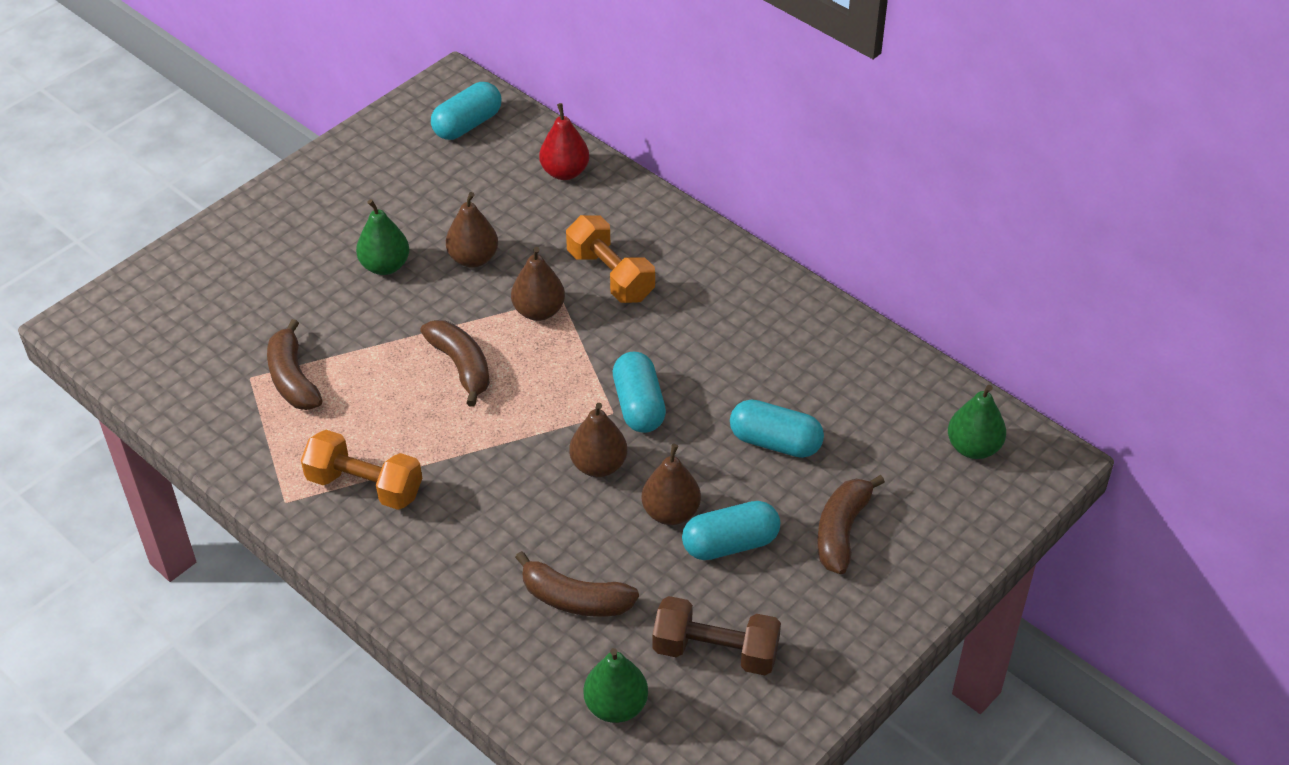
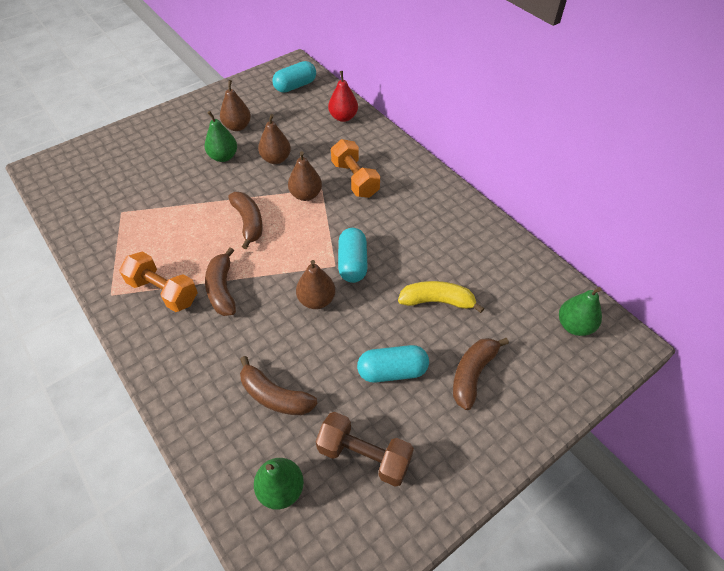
camera: 10 degrees right, 5 degrees up
(293, 378) = (145, 216): brown banana -> brown banana (222, 289)
(671, 512) = (356, 341): brown pear -> brown pear (237, 126)
(775, 442) = (437, 301): turquoise capsule -> yellow banana

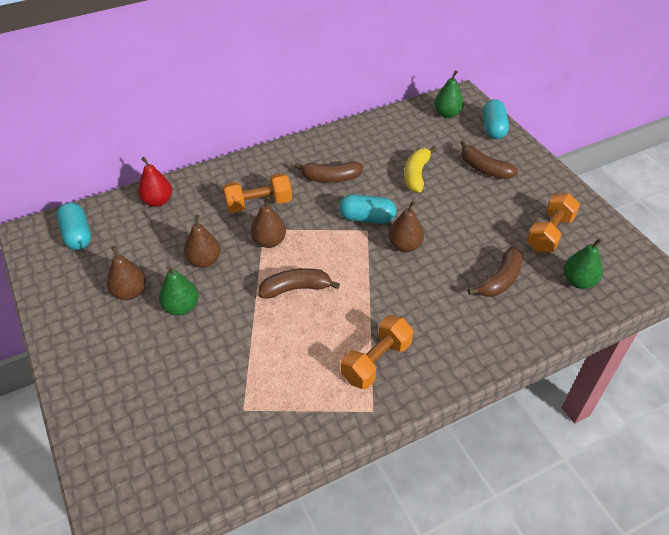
camera: 80 degrees left, 5 degrees down
(222, 289) = (381, 312): brown banana -> brown banana (330, 178)
(364, 456) = (549, 233): brown dumbbell -> orange dumbbell
(392, 371) = (479, 209): turquoise capsule -> turquoise capsule (493, 128)

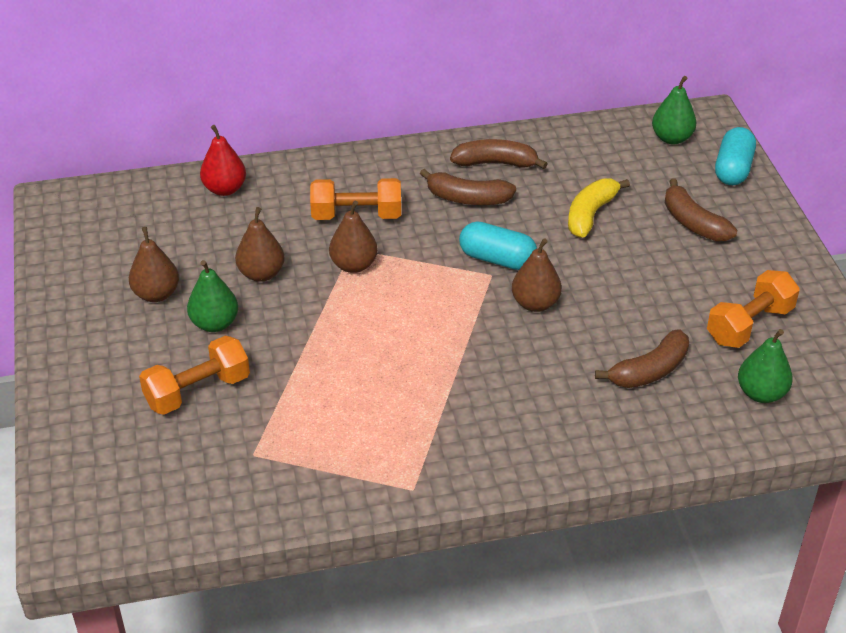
camera: 15 degrees right, 5 degrees down
(77, 235) = (111, 213): turquoise capsule -> none
(296, 288) = (368, 329): brown banana -> brown banana (496, 163)
(376, 361) = (440, 435): orange dumbbell -> orange dumbbell (197, 391)

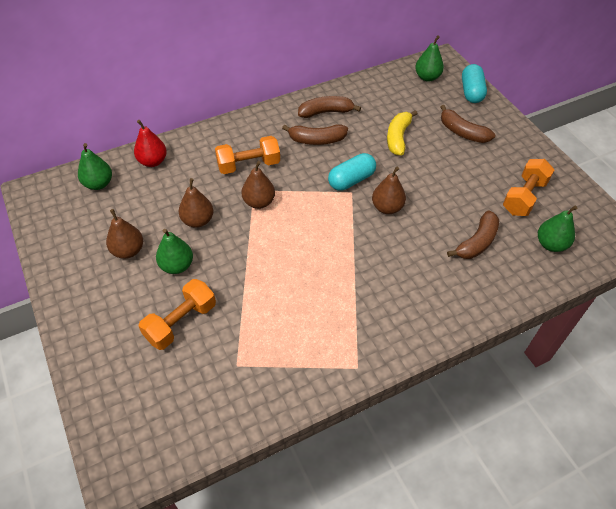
camera: 15 degrees left, 10 degrees up
(142, 205) = (98, 184): none -> green pear
(497, 259) = (351, 180): turquoise capsule -> turquoise capsule turned 45 degrees counterclockwise

